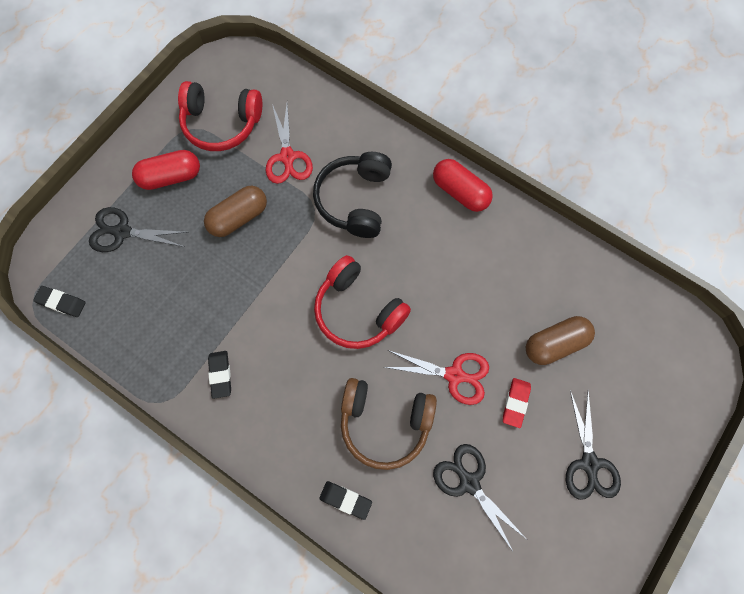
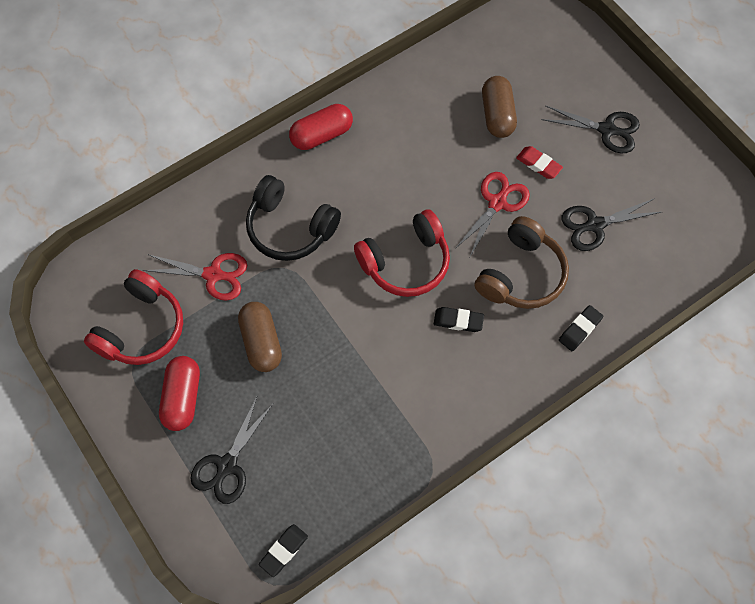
camera: 70 degrees left, 5 degrees down
(220, 375) = (424, 406): black eraser -> black eraser (458, 321)

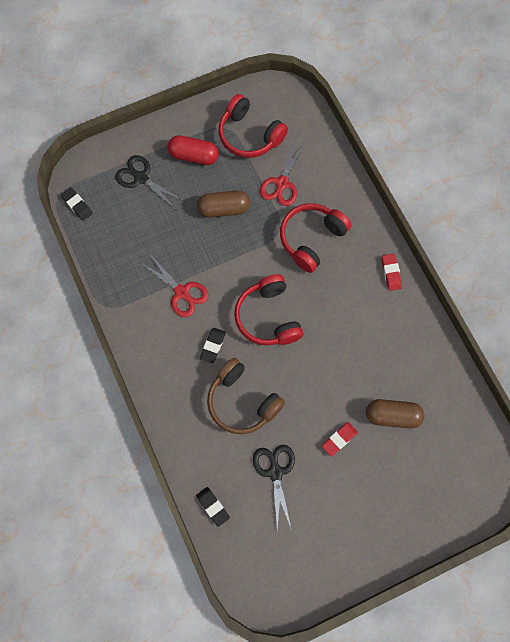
camera: 100 degrees right, 5 degrees up
(290, 228) = (311, 239): black headphones -> red headphones
(321, 135) = (391, 273): red capsule -> red eraser
(497, 202) = (308, 397): red scissors -> red scissors (182, 292)
(580, 329) = (187, 435): black eraser -> black eraser (213, 506)
(607, 130) = (365, 508): black scissors -> none

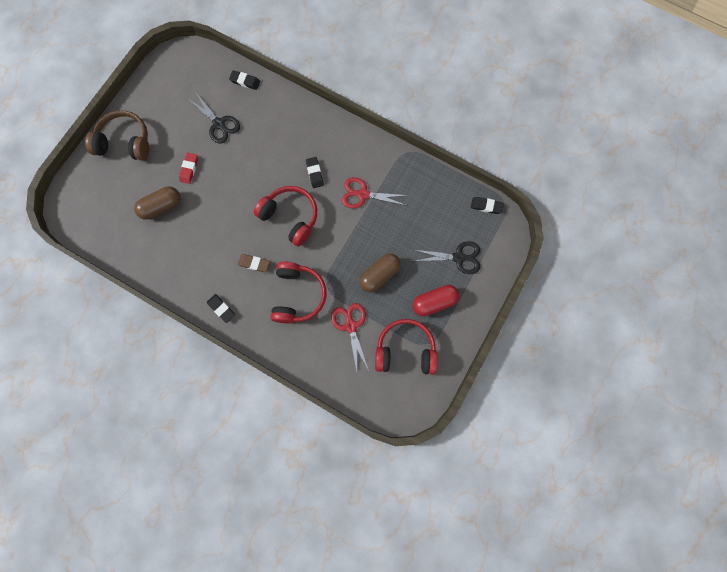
camera: 145 degrees right, 5 degrees up
(242, 402) = (269, 151): brown headphones -> brown headphones (125, 142)
(333, 295) = (254, 263): none -> brown eraser
(391, 273) = (221, 308): red eraser -> black eraser

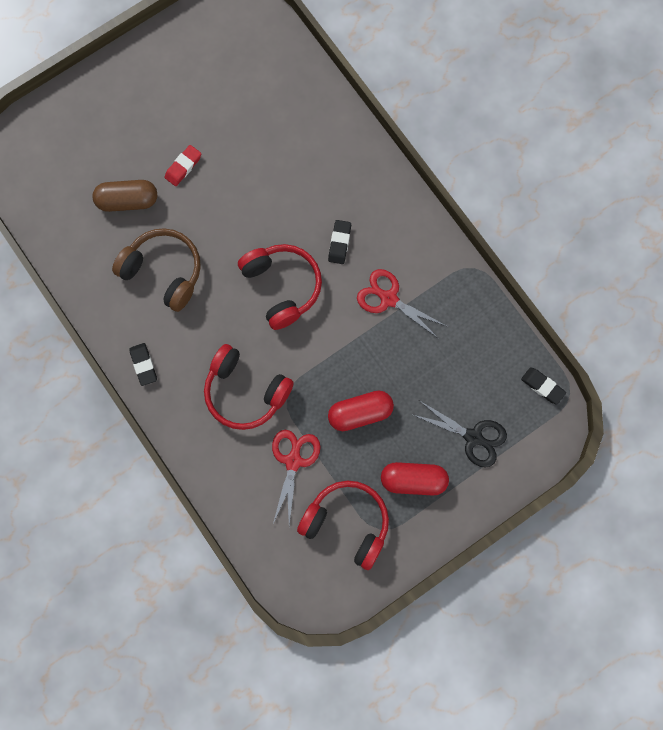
camera: 25 degrees right, 0 degrees up
(125, 142) = (119, 96): brown headphones -> brown headphones (163, 272)
(219, 124) = (247, 123): black scissors -> none
(245, 81) = (306, 80): black eraser -> none
(254, 263) = (209, 326): brown eraser -> none
(298, 295) = (245, 392): red headphones -> red headphones turned 90 degrees clockwise
(379, 275) = (360, 413): brown capsule -> red capsule

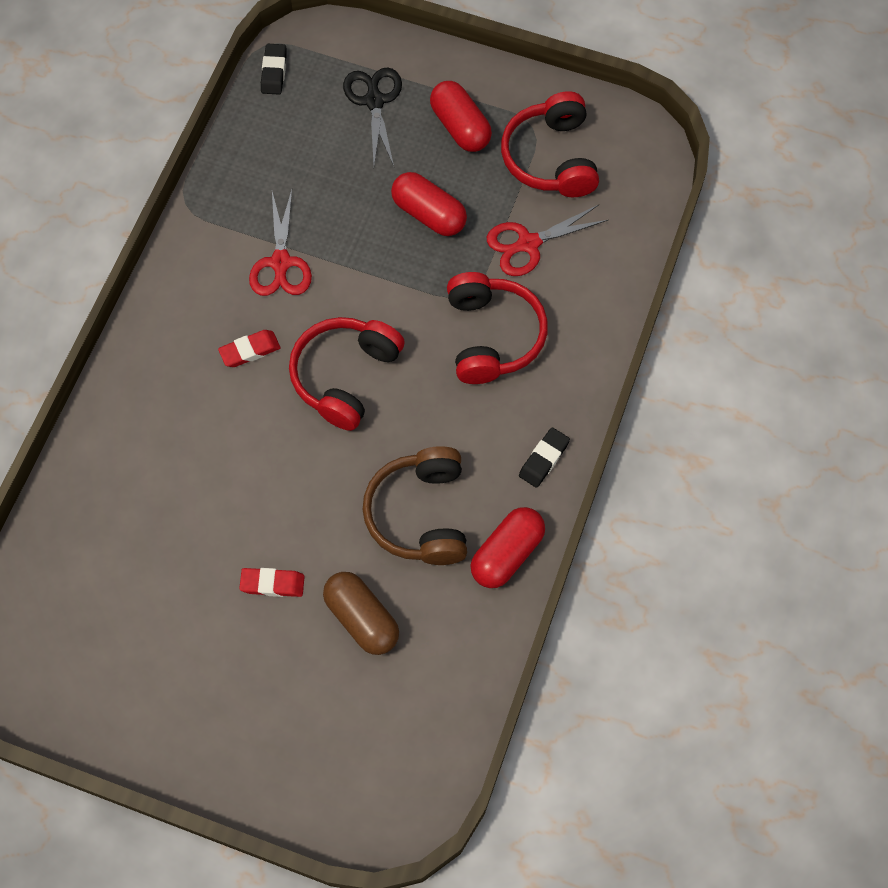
camera: 125 degrees left, 10 degrees down
(104, 303) = (507, 554): none -> red capsule
(339, 243) = (250, 351): black eraser -> red eraser

